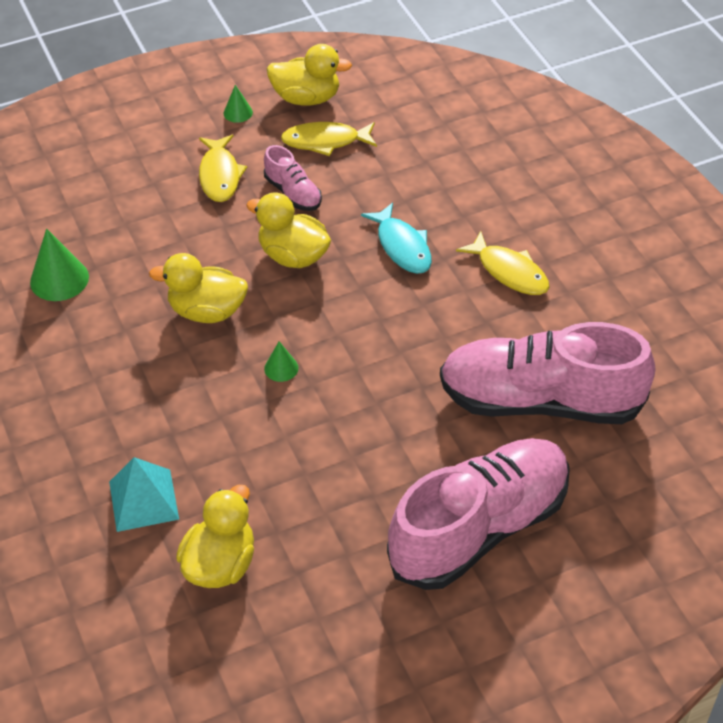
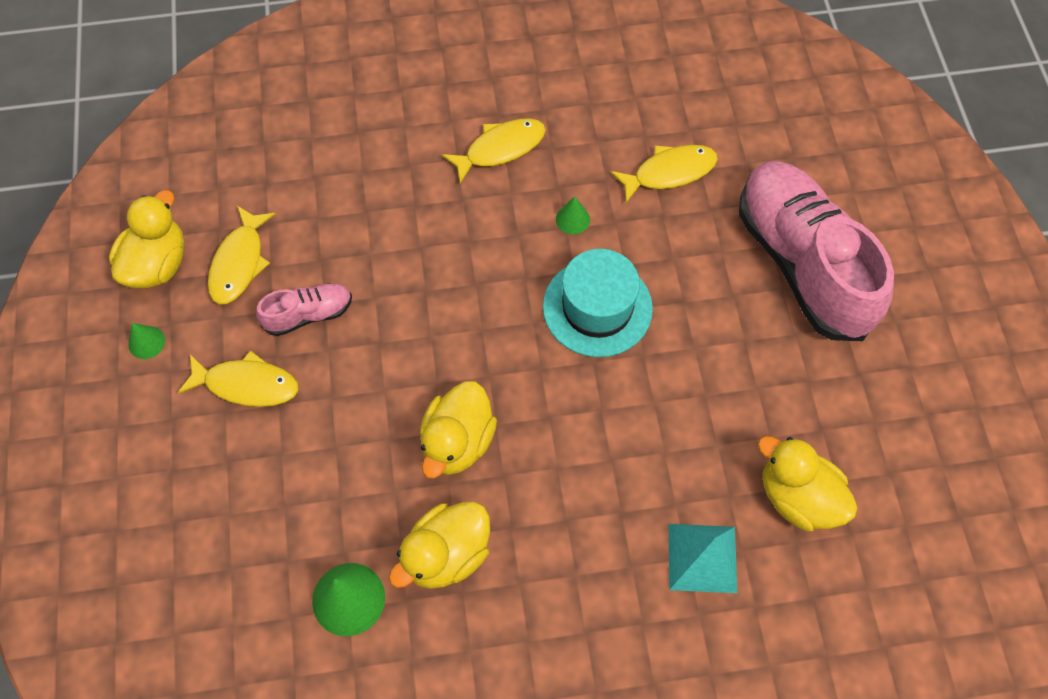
camera: 75 degrees left, 15 degrees up
(281, 368) = (562, 385): green cone -> green cone (572, 219)
(293, 256) = (406, 337): yellow duck -> yellow duck (446, 554)
(368, 376) = (597, 307): none -> turquoise hat
(402, 246) = (431, 231): turquoise fish -> none
(540, 401) = (669, 172): pink shoe -> yellow fish

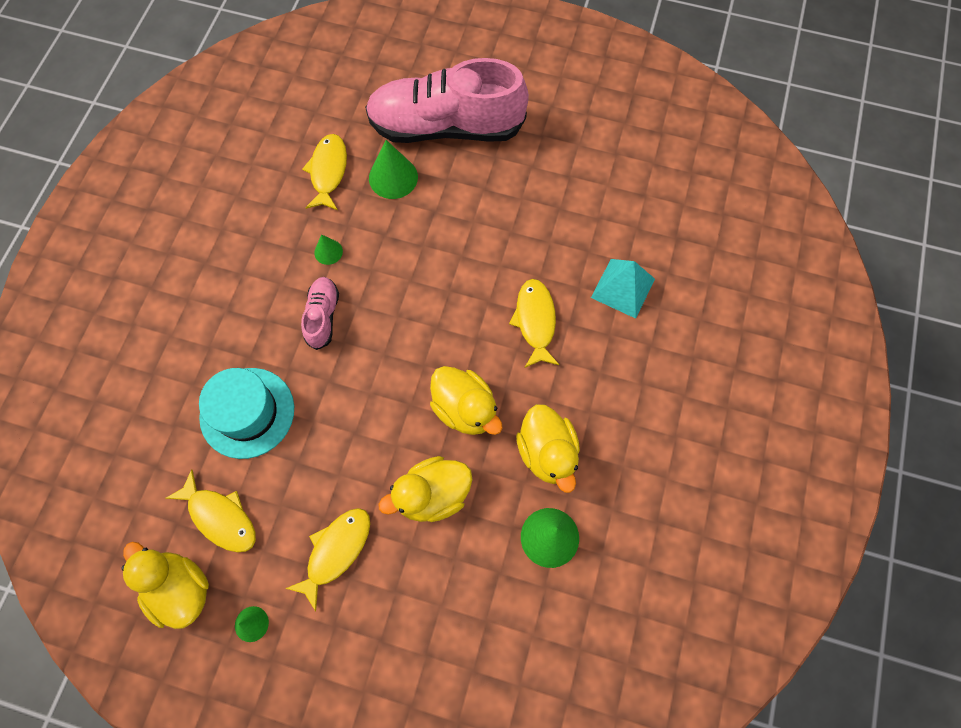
camera: 65 degrees left, 5 degrees up
(308, 315) = (300, 478): pink shoe -> pink shoe (323, 316)
(500, 149) = (237, 274): yellow fish -> yellow fish (535, 321)
(597, 307) = (409, 268): turquoise hat -> turquoise hat (247, 412)
(701, 239) = (393, 177): none -> green cone
(797, 497) = (608, 212): yellow duck -> yellow duck (432, 495)

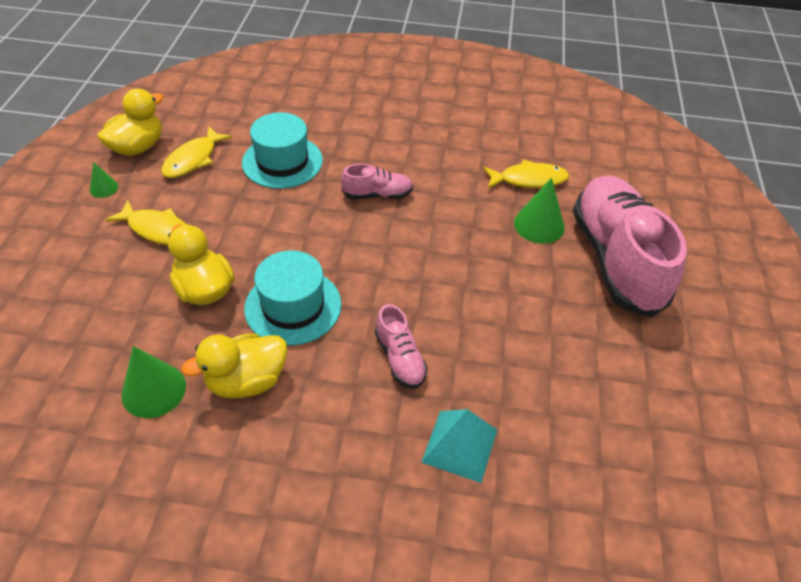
camera: 80 degrees right, 20 degrees down
(328, 252) = (444, 190): green cone -> none
(465, 409) = (293, 306): yellow duck -> turquoise hat
(535, 321) = (400, 358): yellow fish -> pink shoe

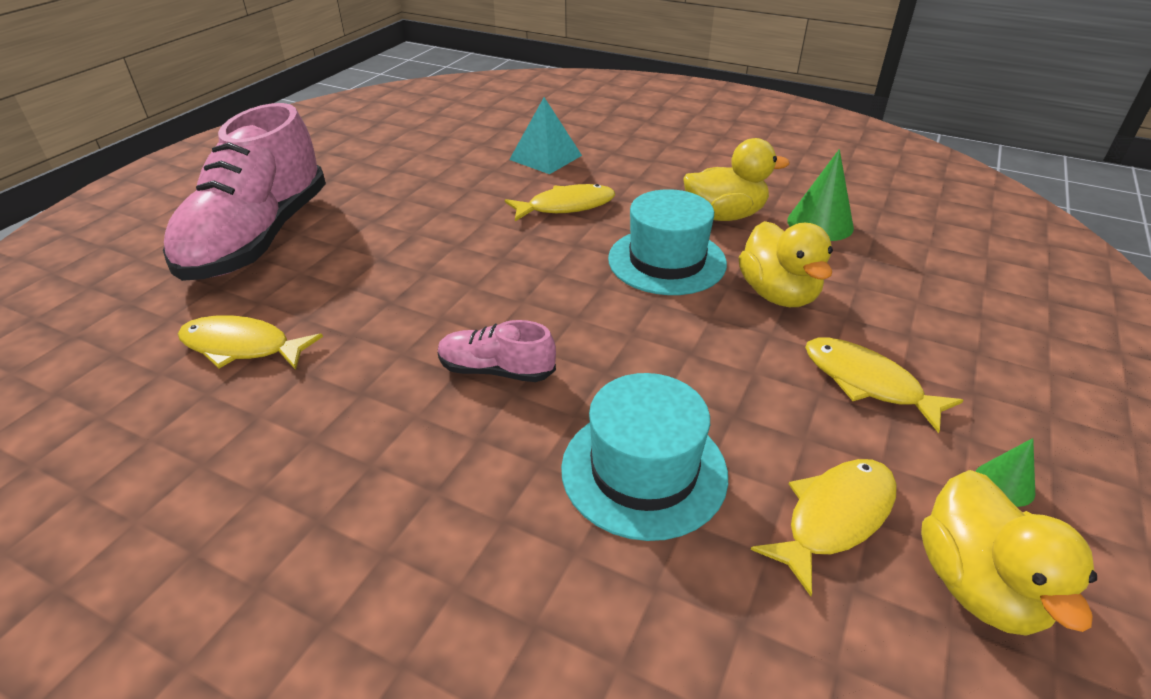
camera: 160 degrees left, 10 degrees down
(138, 147) = (978, 585): yellow duck -> yellow duck turned 60 degrees counterclockwise
(400, 358) = (566, 206): pink shoe -> yellow fish
(539, 225) = (302, 286): green cone -> none

